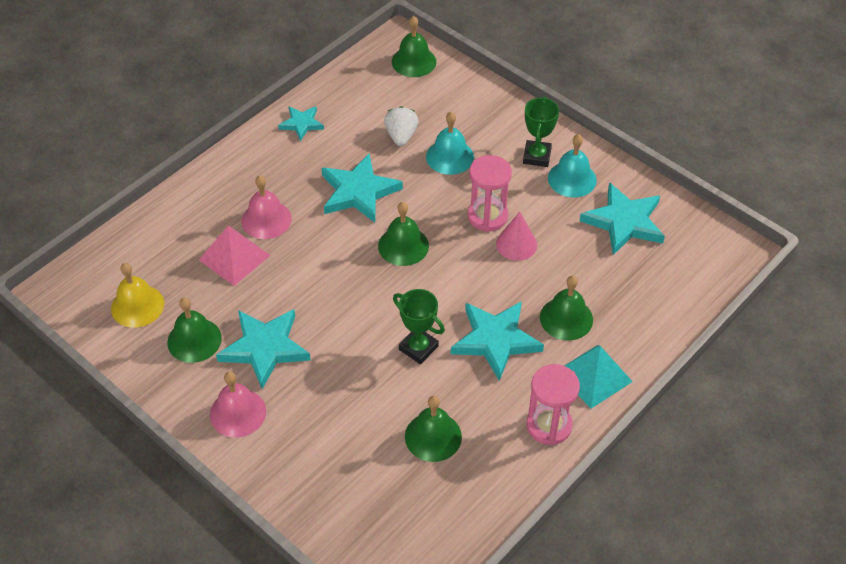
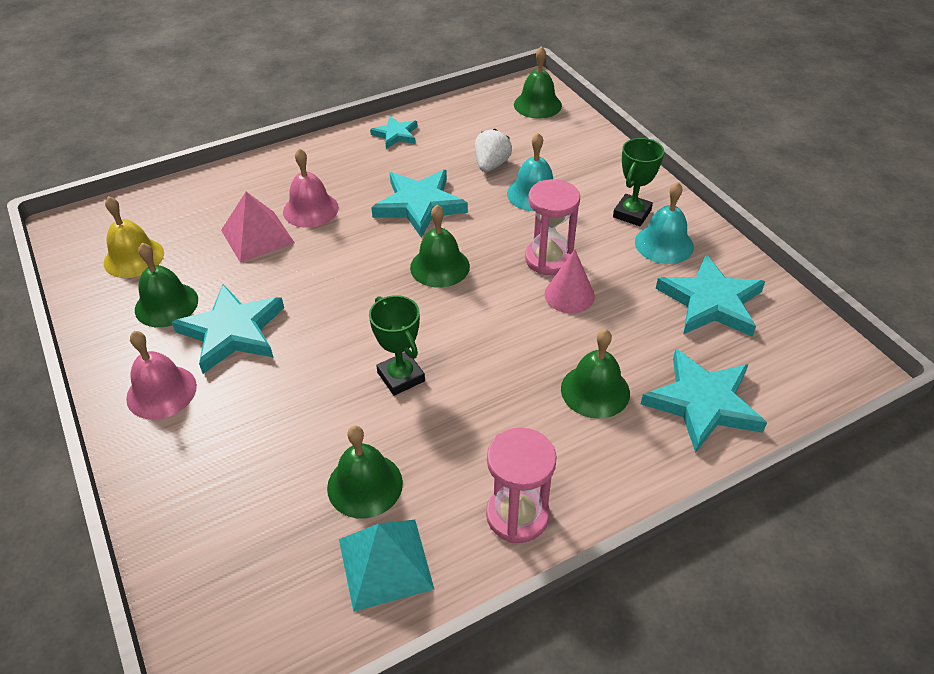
camera: 20 degrees right, 5 degrees down
(495, 340) = (496, 393): turquoise star -> turquoise star (702, 403)
(594, 376) = (603, 469): turquoise pyramid -> turquoise pyramid (385, 563)

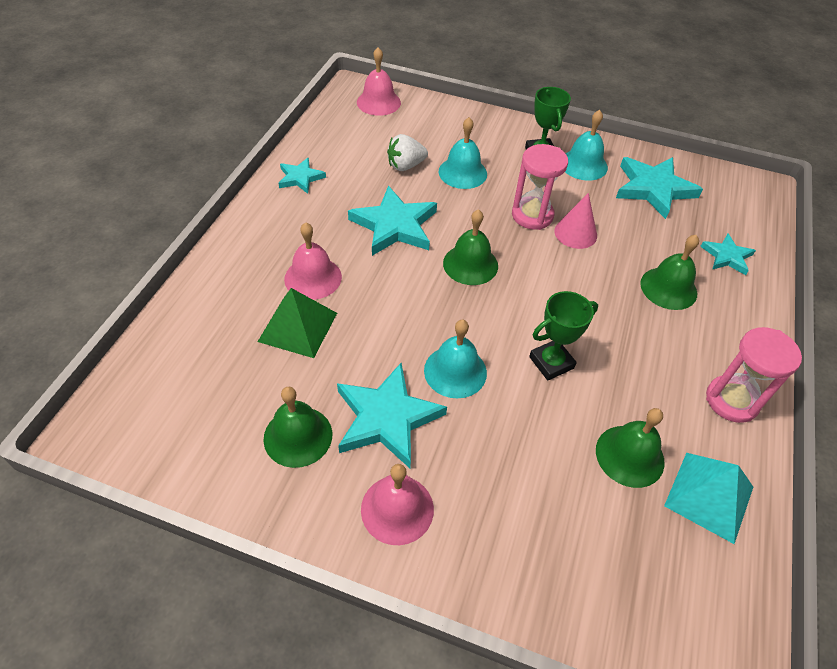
camera: 45 degrees left, 5 degrees up
(134, 258) = (207, 417): yellow bell -> none
(257, 236) = (298, 327): pink pyramid -> green pyramid
(320, 333) = (455, 371): none -> turquoise bell
(401, 377) = (551, 362): green trophy -> green trophy turned 45 degrees counterclockwise
(491, 165) = (405, 166): white strawberry -> white strawberry turned 90 degrees counterclockwise
(537, 105) = (378, 102): green bell -> pink bell
(702, 403) = (727, 256): turquoise star -> turquoise star, size x0.57

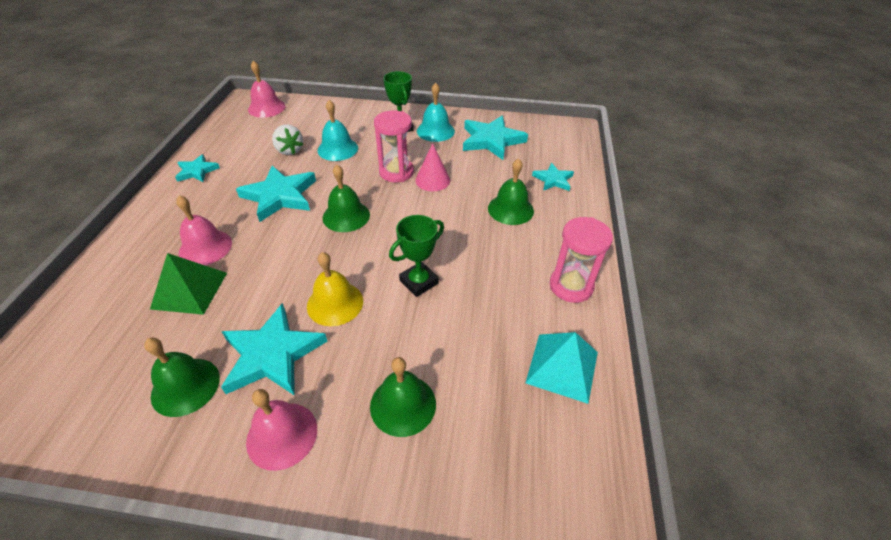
camera: 10 degrees left, 5 degrees down
(405, 166) = (289, 150): white strawberry -> white strawberry turned 90 degrees counterclockwise
(455, 371) = (335, 303): turquoise bell -> yellow bell
(629, 455) = (492, 346): green bell -> green bell (403, 405)

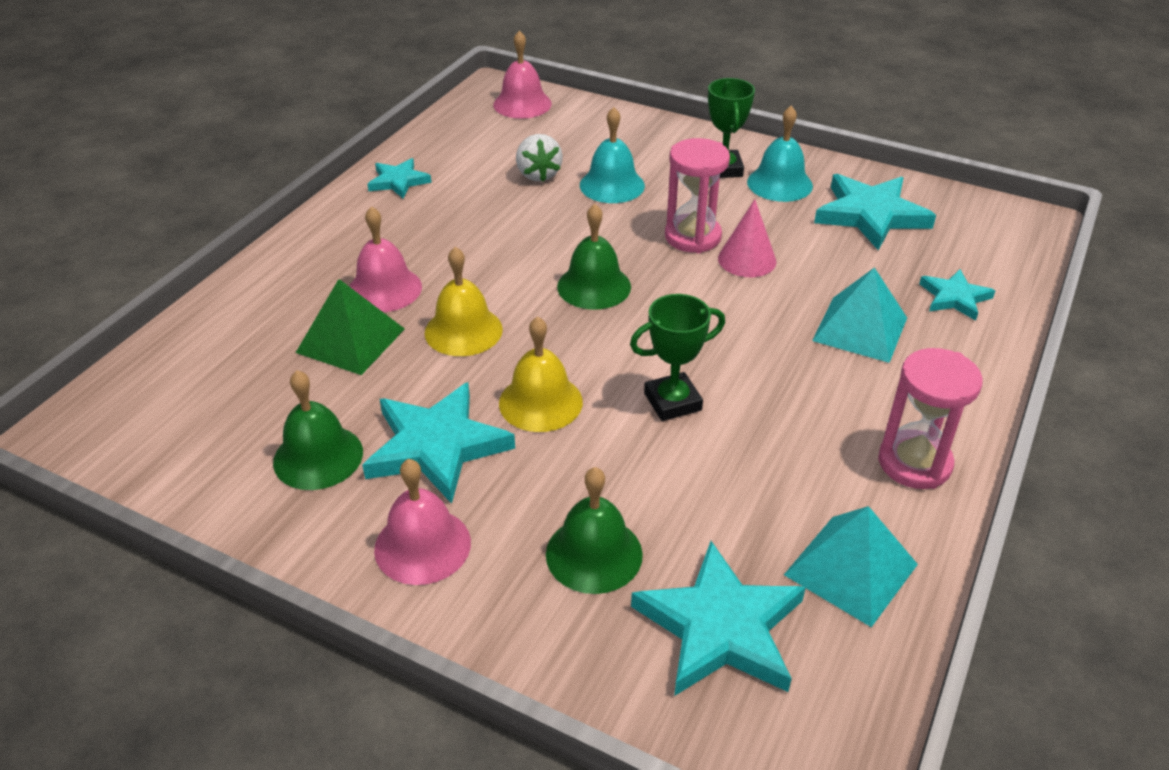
camera: 20 degrees right, 5 degrees down
(268, 265) = (463, 330): none -> yellow bell
(280, 196) = (506, 238): turquoise star -> turquoise star (721, 627)
(510, 209) = (860, 329): green bell -> turquoise pyramid

